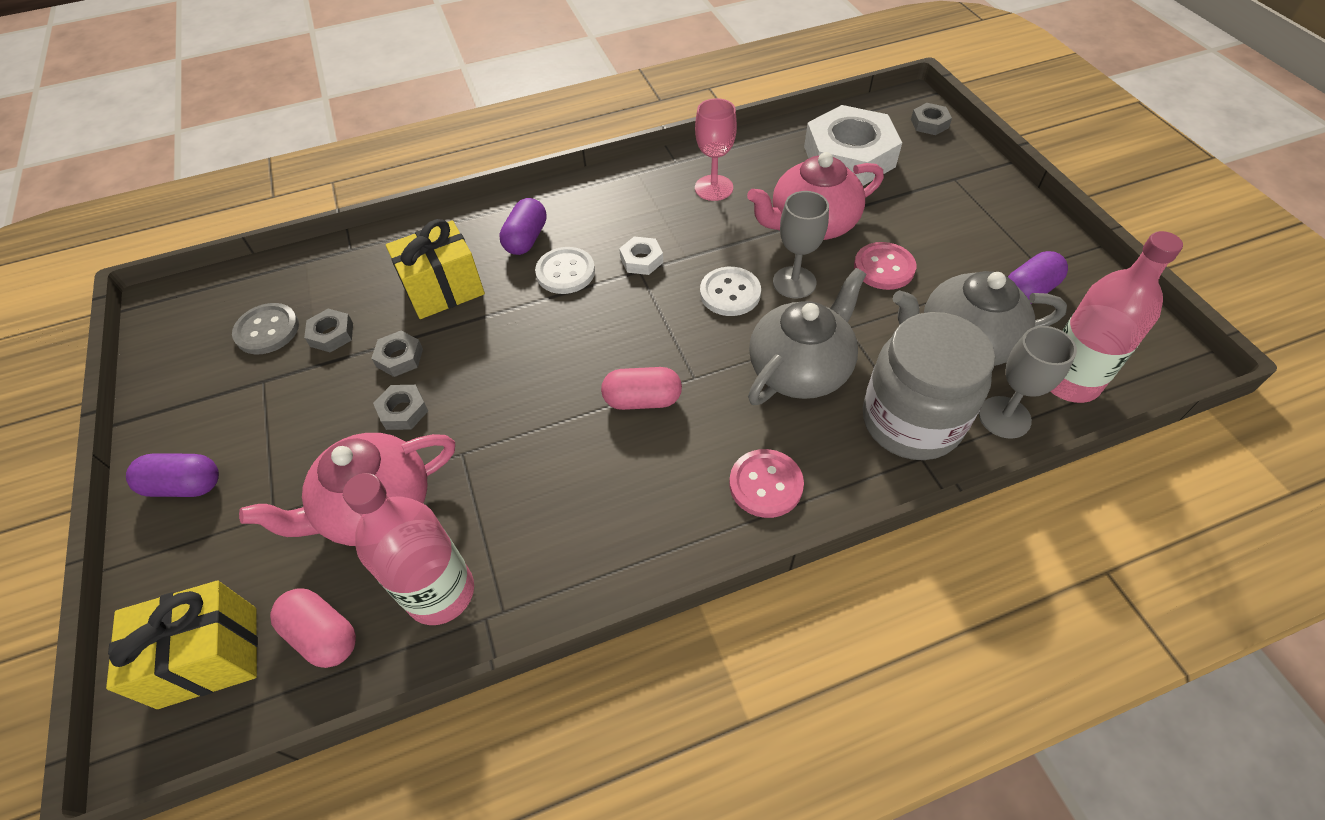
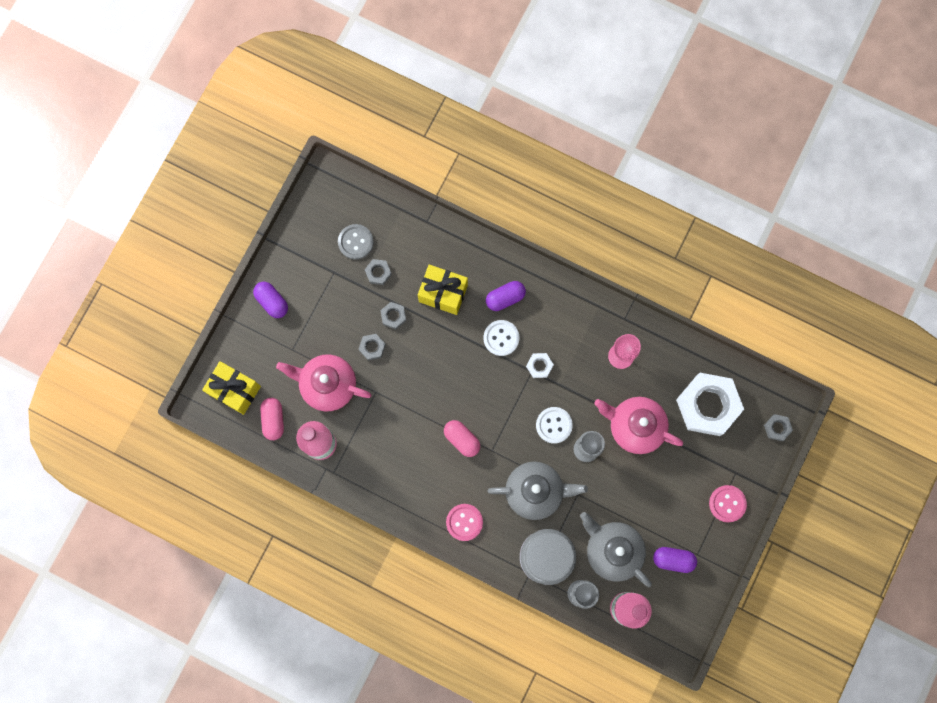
camera: 45 degrees right, 25 degrees up
(884, 268) = (632, 483): pink button -> pink button (727, 503)

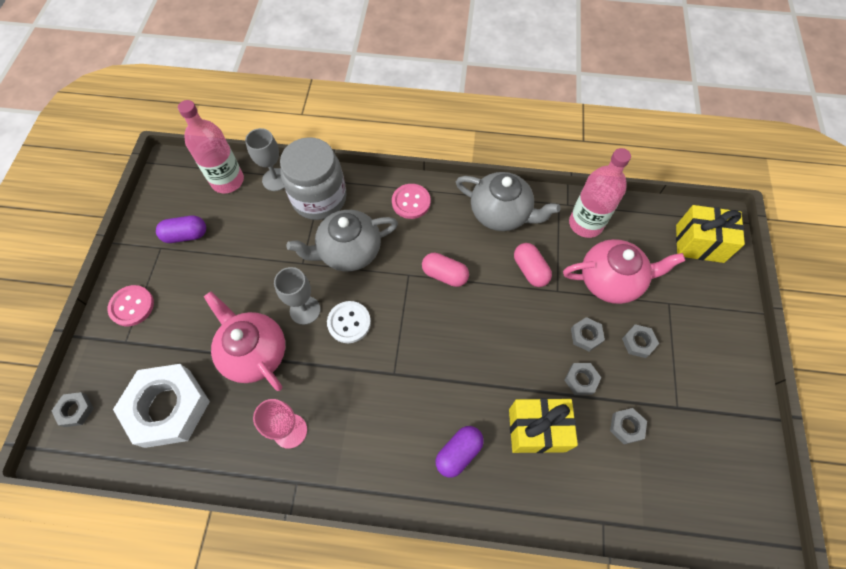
camera: 160 degrees right, 15 degrees down
(272, 302) = (723, 346): purple capsule -> none
(273, 420) = (644, 229): pink capsule -> pink capsule (530, 270)
(335, 328) = (638, 342): none -> grey nut
(355, 242) = (675, 457): grey button -> none
(501, 338) = (444, 400): white button -> none
(539, 366) = (387, 383): white nut -> none
(612, 550) = (252, 224): grey teapot -> grey teapot (501, 213)
(635, 426) = (254, 352): pink teapot -> pink teapot turned 135 degrees counterclockwise

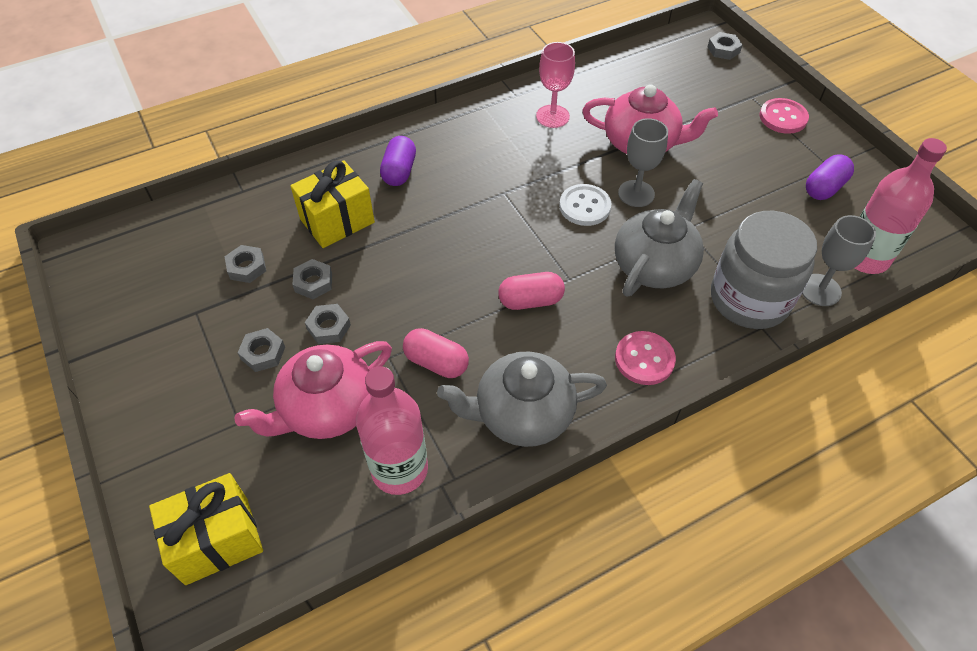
camera: 145 degrees right, 10 degrees down
(168, 408) = (661, 82): white nut -> none

